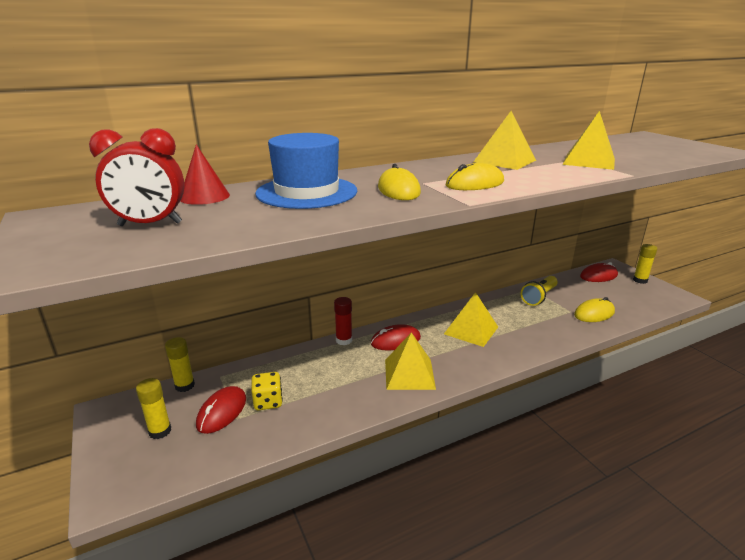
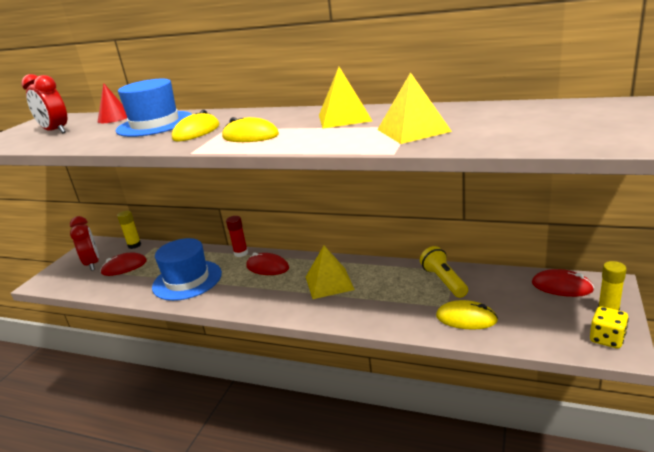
camera: 50 degrees right, 0 degrees up
(160, 431) = (92, 264): yellow glue stick -> red clock
(268, 402) = (147, 272): yellow dice -> yellow dice (607, 339)
(336, 386) = (187, 280): none -> blue hat
(409, 374) = (233, 293): yellow pyramid -> none
(539, 297) = (444, 281): yellow flashlight -> yellow flashlight turned 75 degrees clockwise

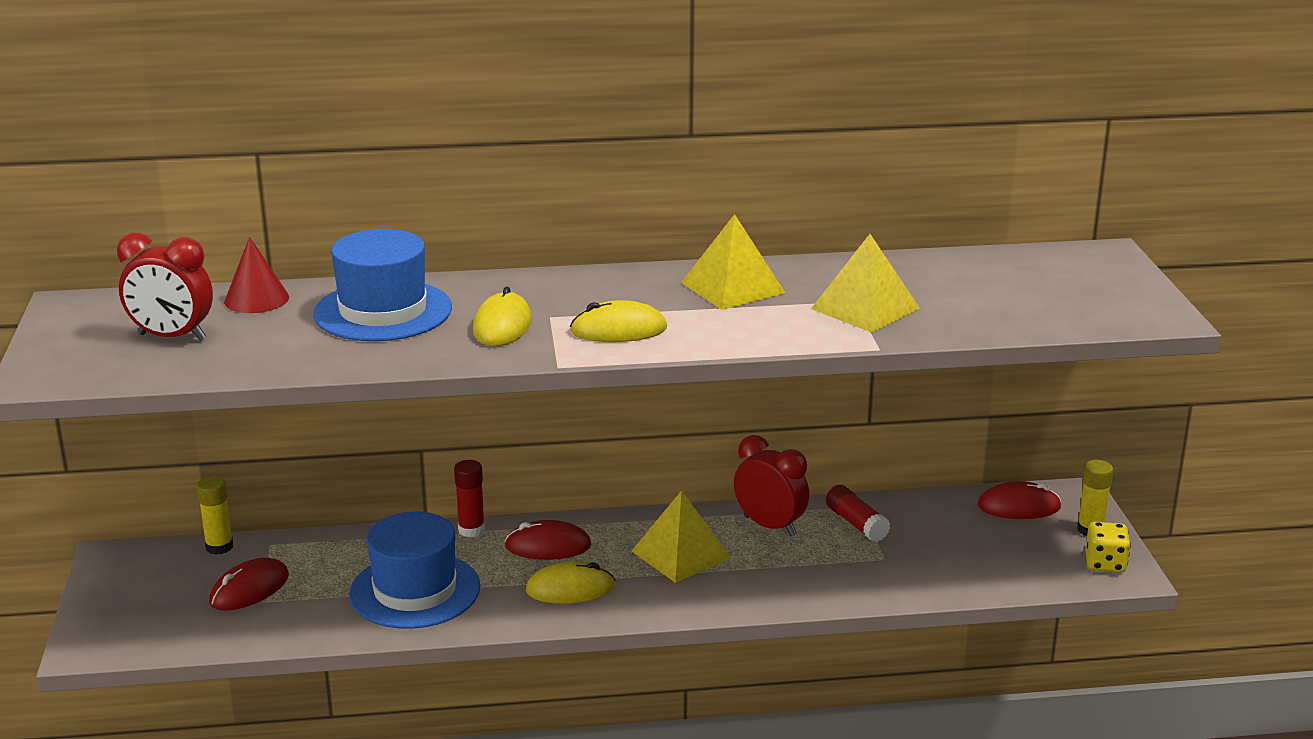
camera: 30 degrees left, 0 degrees up
(92, 264) = (166, 595): red clock -> red clock (770, 526)
(444, 281) = (856, 523): yellow flashlight -> red glue stick
(466, 318) = (922, 570): yellow mouse -> yellow mouse (570, 589)

